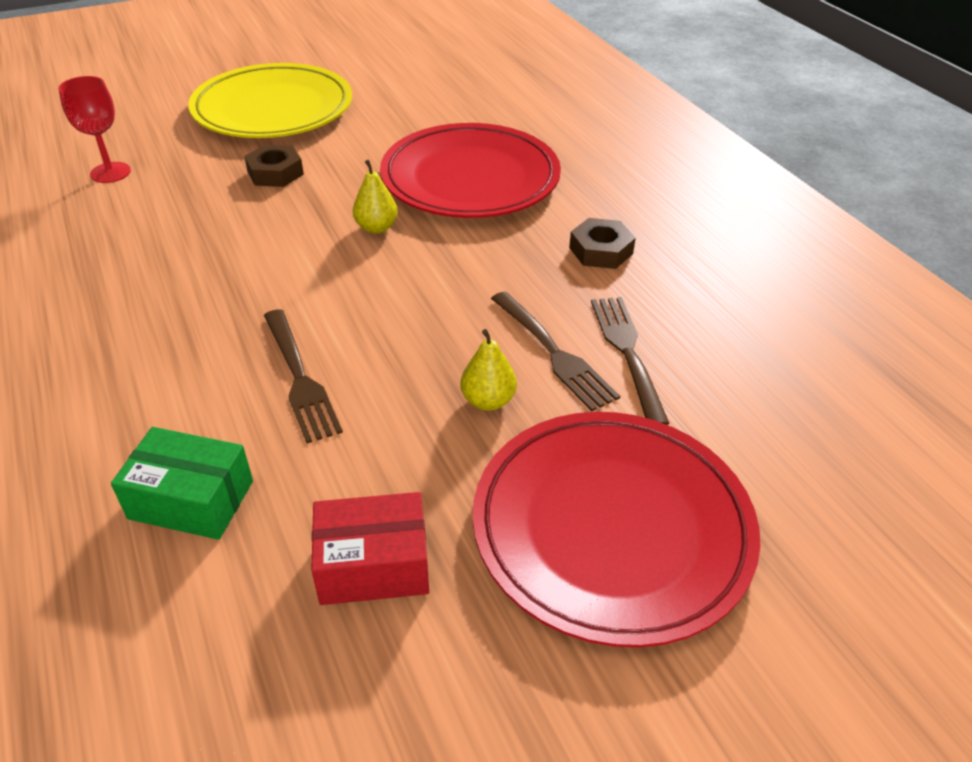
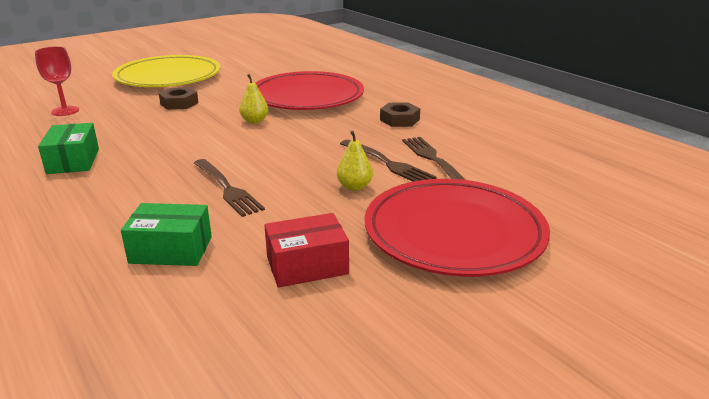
camera: 10 degrees left, 15 degrees down
(99, 287) = (73, 161): none -> green box

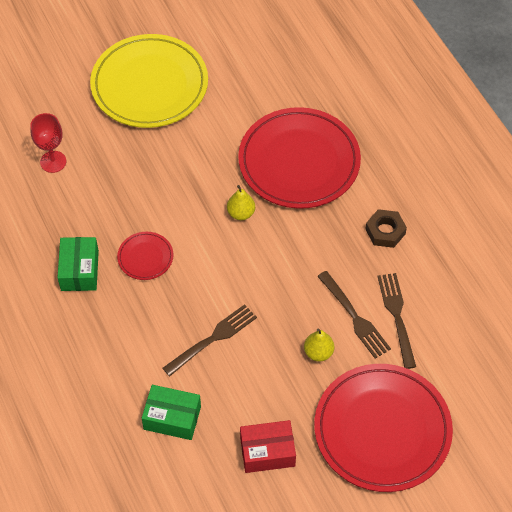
camera: 10 degrees right, 30 degrees up
(151, 149) = (145, 257): none -> red plate
(179, 103) = (165, 159): brown nut -> none
(227, 189) = (213, 339): brown fork -> brown fork turned 105 degrees counterclockwise

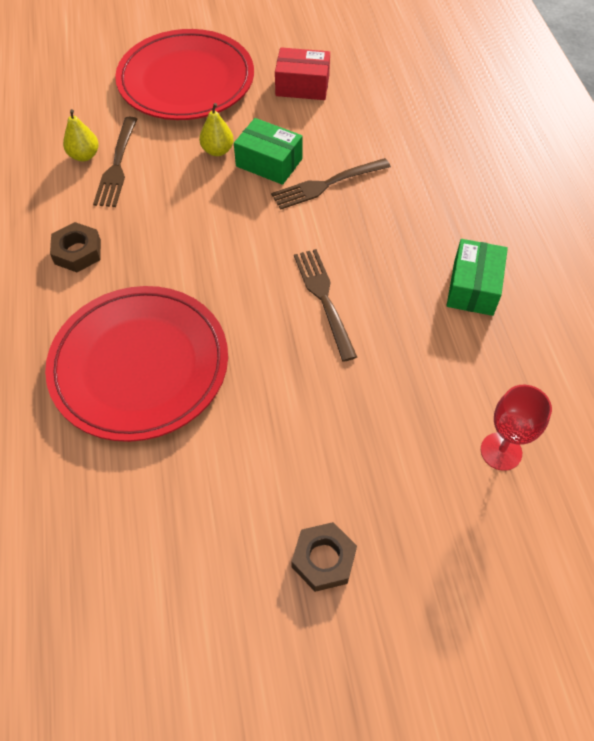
camera: 165 degrees left, 0 degrees up
(145, 257) = (386, 285): red plate -> none
(149, 85) = (323, 559): yellow plate -> brown nut
(172, 418) = (389, 127): green box -> green box (269, 162)
(241, 213) = (247, 313): yellow pear -> yellow pear (84, 155)
(354, 317) = (163, 173): brown fork -> brown fork (324, 299)

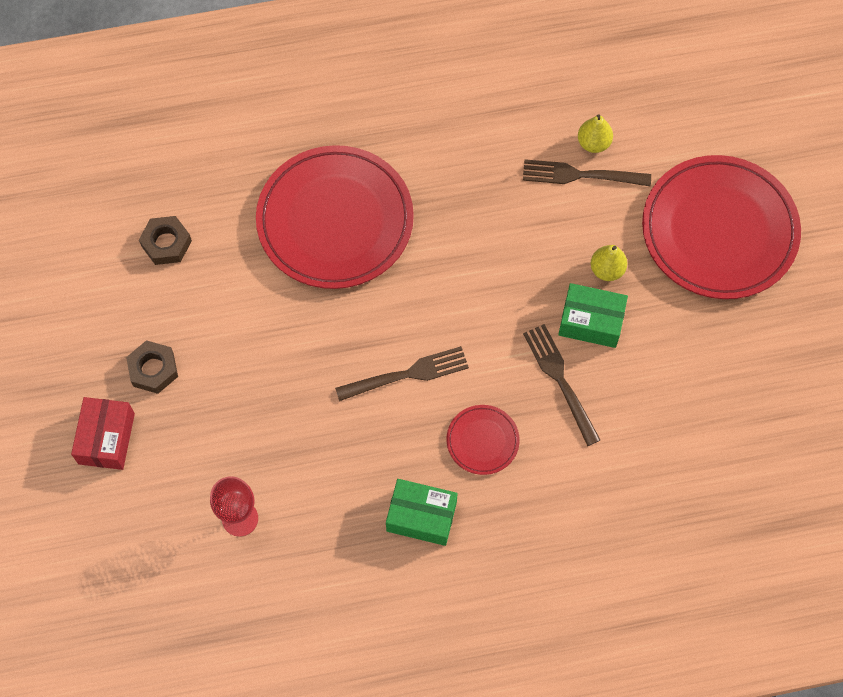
camera: 90 degrees right, 10 degrees up
(77, 252) = (464, 154): brown nut -> brown nut (166, 243)
(269, 162) = (591, 321): green box -> green box turned 75 degrees clockwise
(302, 86) = (720, 356): red box -> red box (106, 438)
(391, 240) = (482, 441): none -> red plate

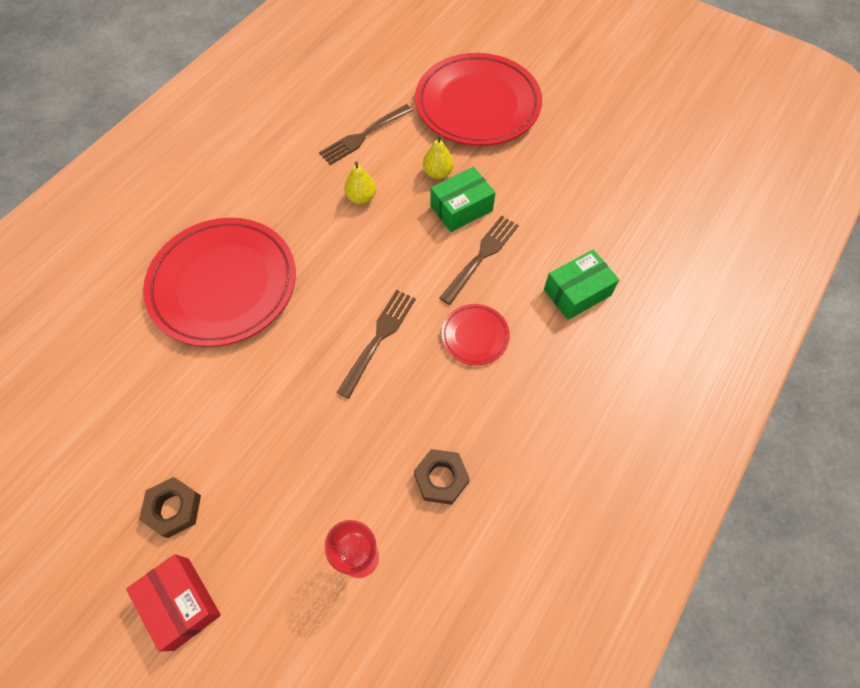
camera: 45 degrees left, 5 degrees down
(166, 243) = (98, 405): brown nut -> brown nut (441, 478)
(421, 516) = (490, 423): green box -> green box (577, 292)
(560, 380) = (481, 256): brown fork -> brown fork turned 105 degrees clockwise
(593, 143) = (352, 114): yellow pear -> yellow pear (361, 197)

